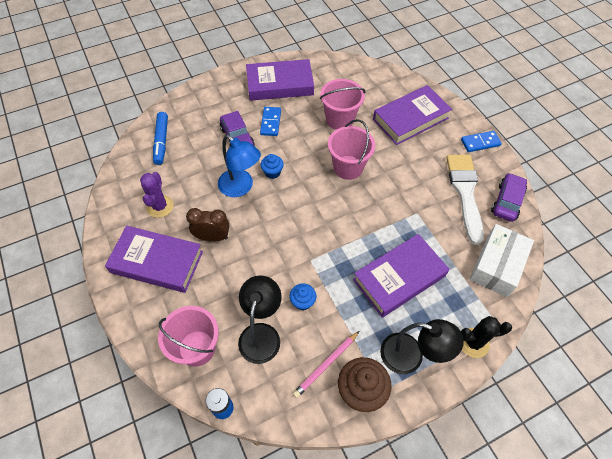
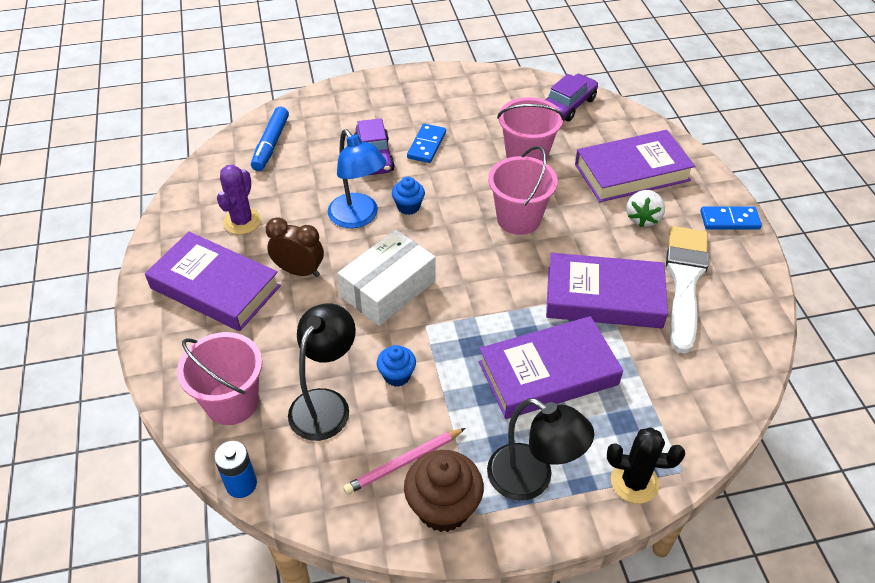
camera: 15 degrees right, 10 degrees down
(280, 84) = (455, 101): purple book -> purple book (604, 297)
(427, 151) = (643, 218): none -> white strawberry
(496, 265) = (704, 387): white box -> white box (388, 288)
(507, 201) = (747, 305): purple car -> purple car (569, 105)

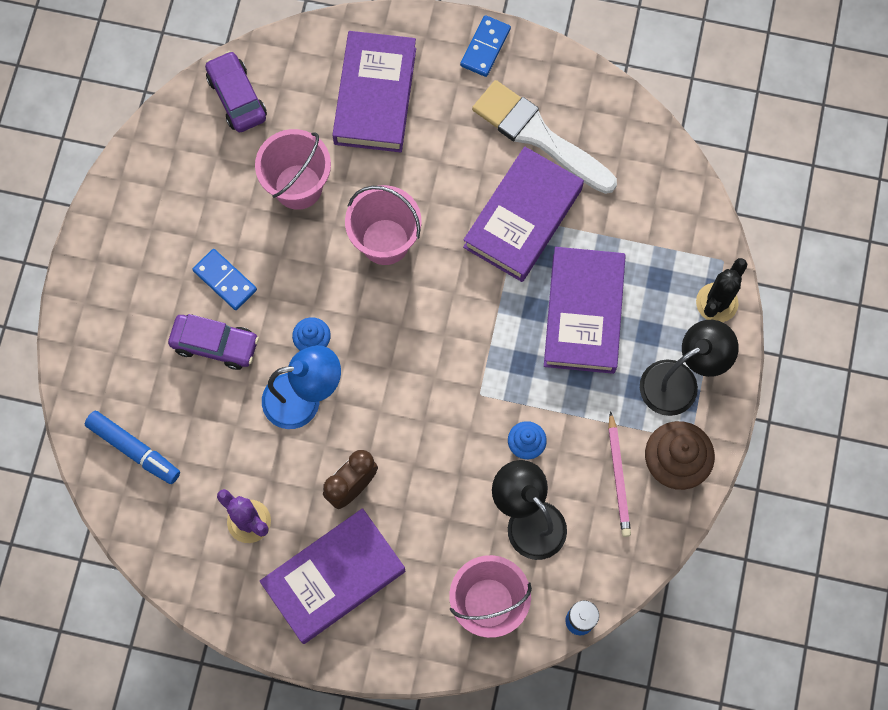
camera: 65 degrees left, 25 degrees up
(388, 288) = (417, 409): white box -> none
(643, 218) = (443, 124): white strawberry -> none

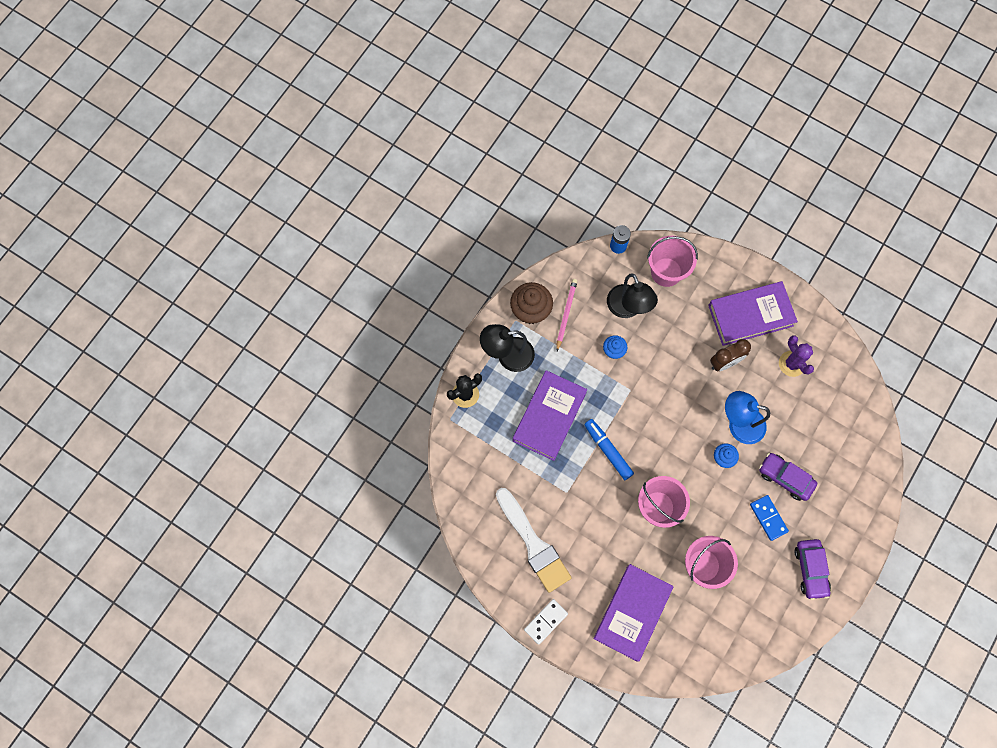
camera: 160 degrees left, 0 degrees up
(134, 449) = (851, 430): blue marker -> blue marker (608, 450)
(237, 97) = (726, 646): purple car -> purple car (810, 570)
(485, 47) = (546, 621): blue domino -> white domino
(522, 218) = (564, 491): purple book -> none

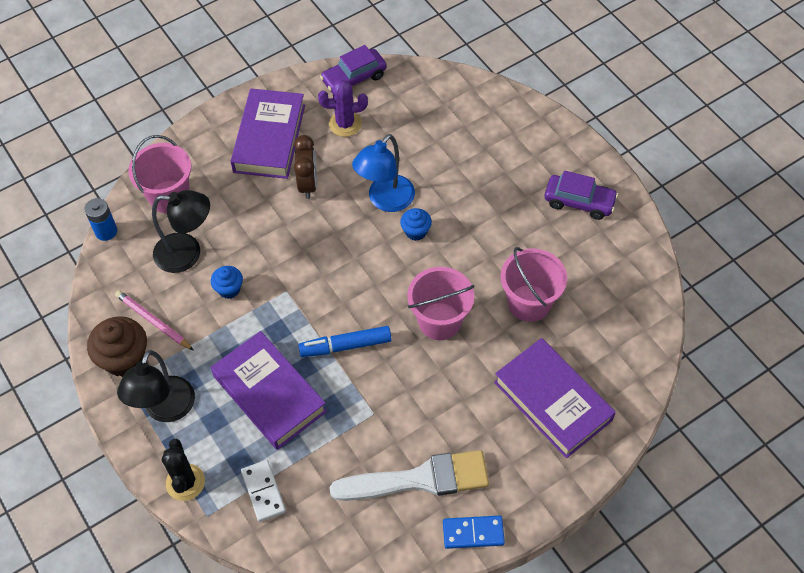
camera: 65 degrees left, 15 degrees down
(546, 621) = (523, 506): white domino -> white domino (263, 491)
(768, 518) = (504, 217): blue domino -> blue domino (473, 533)
(785, 478) = (467, 183): purple car -> purple car (354, 78)

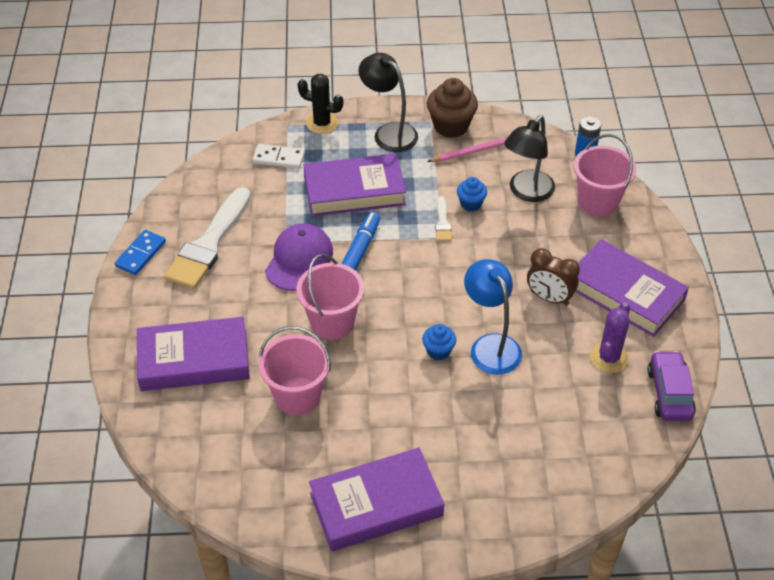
camera: 120 degrees right, 10 degrees down
(267, 299) = (442, 222): none -> white brush
(387, 389) = (299, 259): none -> purple cap
(579, 202) = (376, 504): purple car -> purple book

